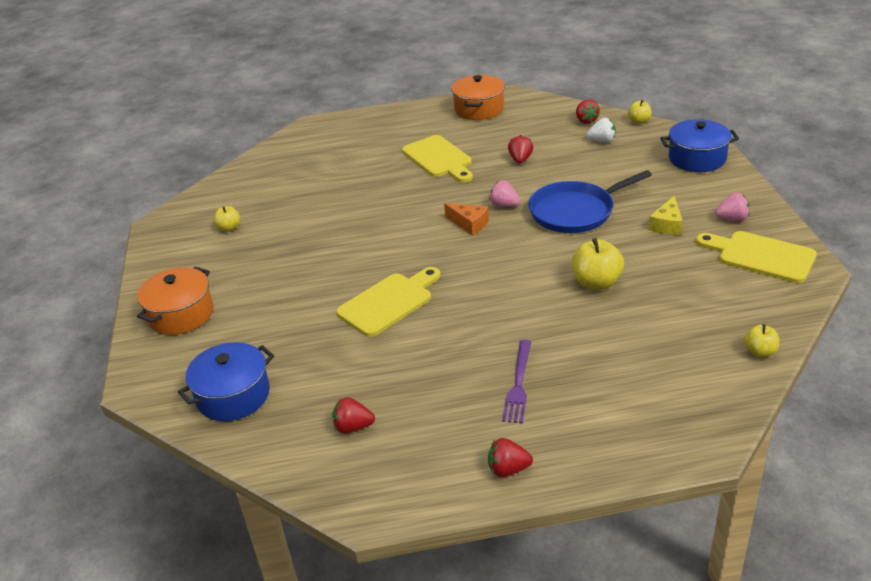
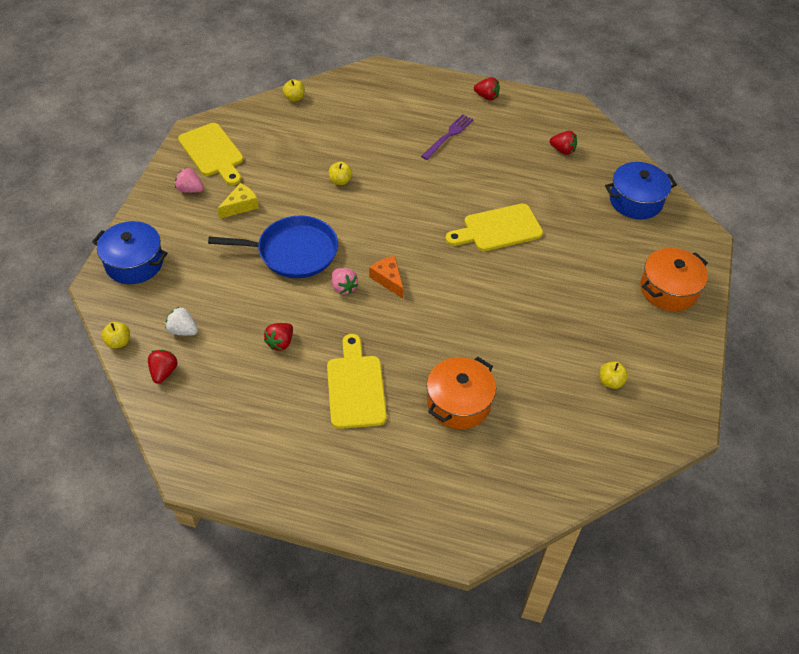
camera: 160 degrees left, 15 degrees up
(479, 109) = (249, 462): orange pot -> orange pot (459, 403)
(596, 282) = (340, 181): yellow apple -> yellow apple, size x0.58

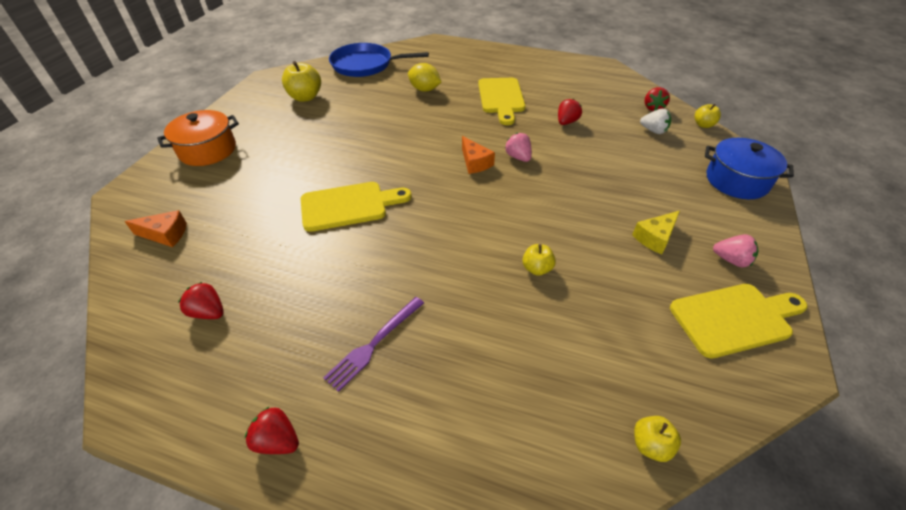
camera: 175 degrees left, 5 degrees down
(213, 153) = (735, 318): yellow cutting board -> yellow cutting board turned 105 degrees clockwise
(293, 252) = (575, 188): blue pan -> blue pan (365, 65)
(459, 403) = (424, 89): orange pot -> yellow lemon
(610, 381) = (305, 97): yellow apple -> yellow apple, size x1.72
(635, 201) = (165, 234): blue pot -> orange cheese

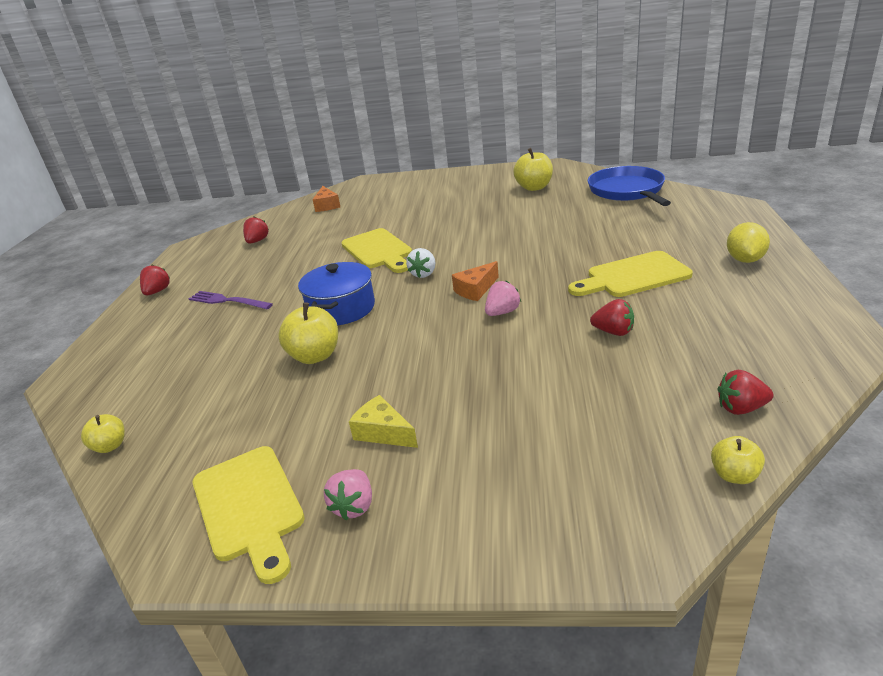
camera: 80 degrees right, 15 degrees down
(207, 150) = (427, 184): orange pot -> none
(424, 89) = (605, 230): yellow lemon -> yellow lemon (745, 260)
(537, 268) = (315, 356): yellow apple -> yellow apple, size x1.72
(653, 131) = (657, 414): white strawberry -> white strawberry (423, 274)
(736, 181) = (561, 519): blue pot -> blue pot (341, 308)

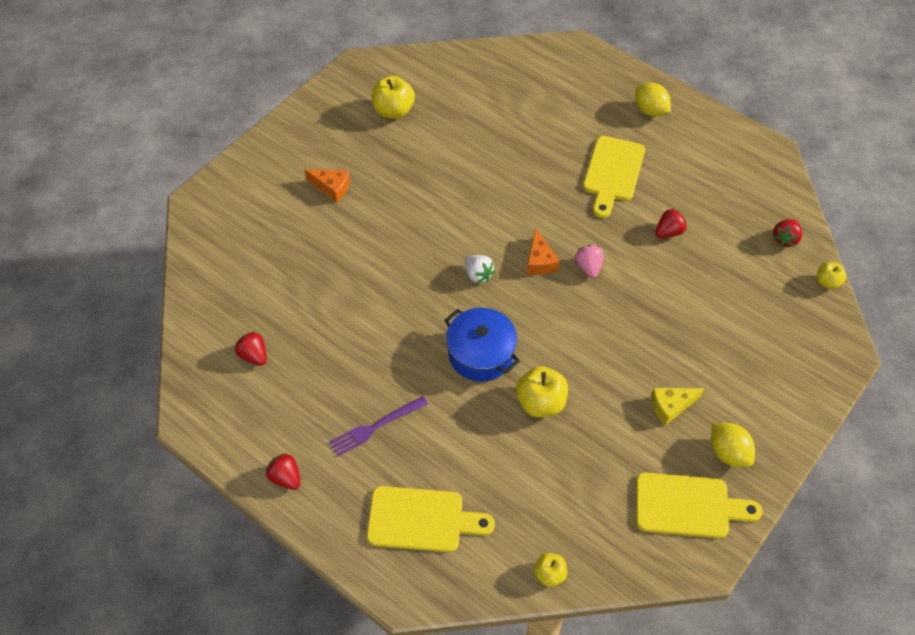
camera: 60 degrees left, 25 degrees up
(327, 205) = (228, 263): orange cheese -> orange cheese (331, 187)
(354, 506) = (728, 452): pink strawberry -> yellow lemon
(378, 251) = (396, 279): yellow cutting board -> yellow cutting board (422, 520)
(627, 191) = (476, 71): blue pan -> none

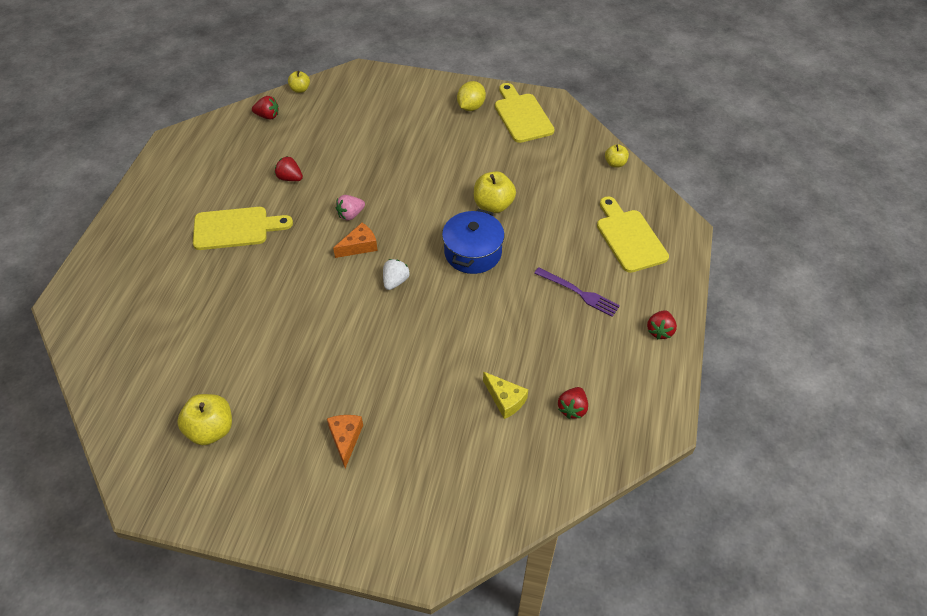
camera: 115 degrees left, 5 degrees down
(650, 110) = (145, 224): yellow lemon -> none
(671, 406) = (452, 140): yellow cheese -> yellow cheese (505, 400)

